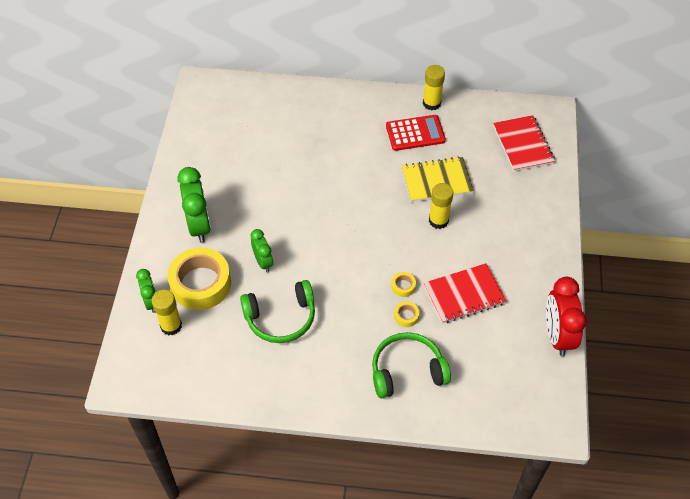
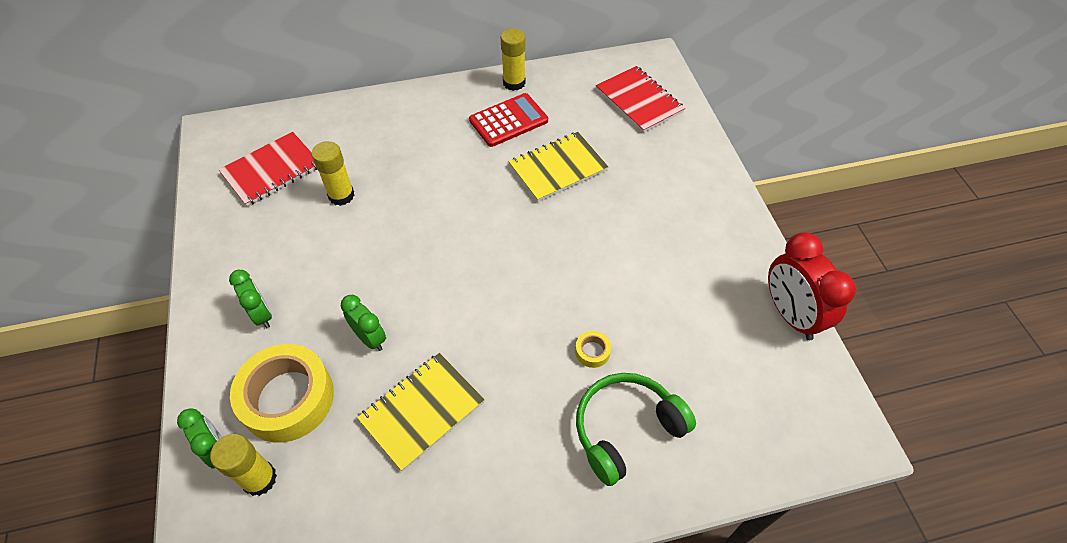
camera: 20 degrees left, 0 degrees up
(199, 225) = (261, 315): green clock -> green clock, size x0.58
(281, 318) = (422, 411): green headphones -> yellow notebook
(403, 286) = (572, 312): yellow tape -> none
(438, 220) = (580, 215): yellow glue stick -> yellow glue stick (341, 195)
(464, 294) = (653, 299): red notebook -> red notebook (272, 170)

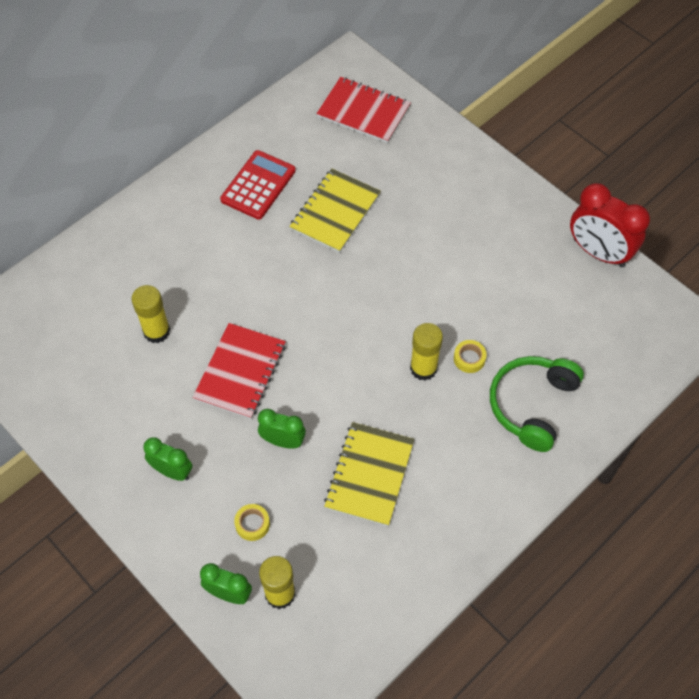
camera: 30 degrees left, 5 degrees up
(272, 170) = (68, 340): red notebook -> red notebook (240, 372)
(287, 398) = (252, 524): yellow tape -> yellow tape, size x0.40
(514, 83) = (235, 143): yellow glue stick -> yellow glue stick (423, 368)

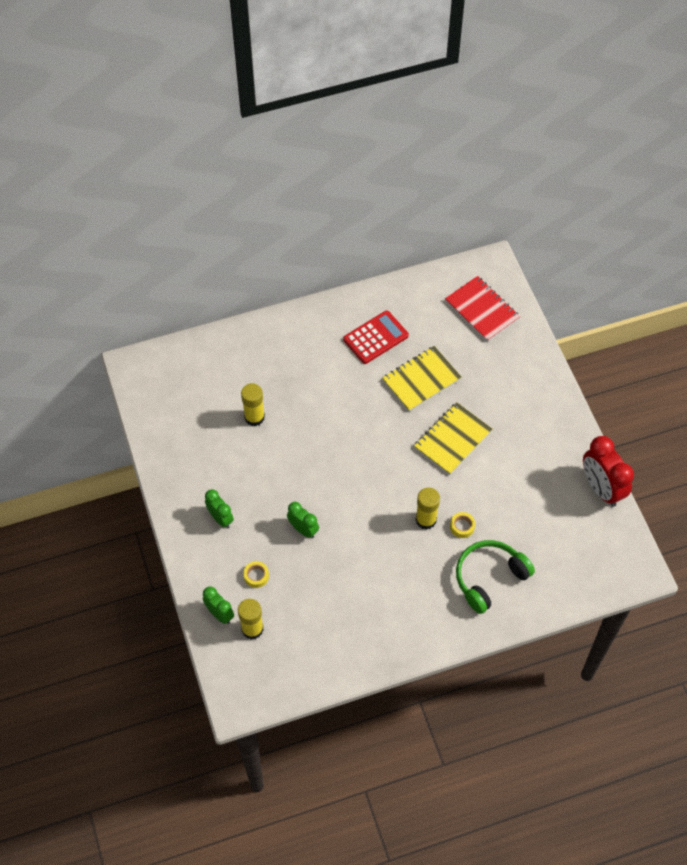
camera: 25 degrees right, 0 degrees up
(240, 372) = (297, 469): red notebook -> none
(369, 475) = (350, 577): yellow notebook -> yellow notebook (452, 439)

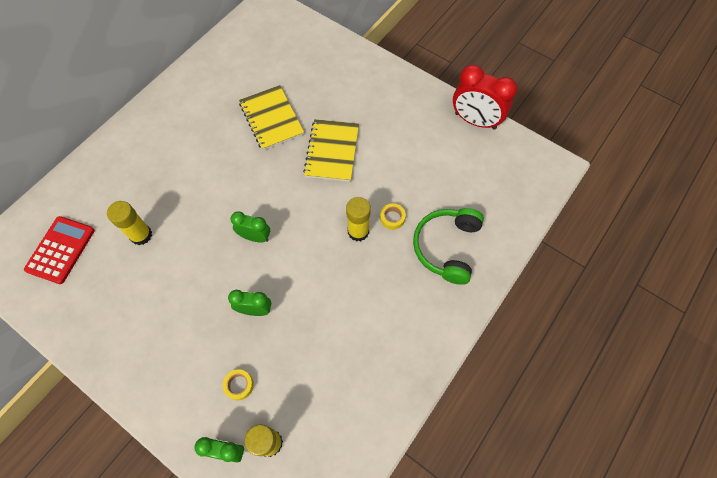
camera: 35 degrees left, 5 degrees up
(220, 518) = (167, 351): green clock -> green clock (255, 237)
(375, 337) = (209, 107): red calculator -> red calculator (61, 250)
(421, 380) = (271, 119): yellow notebook -> yellow notebook turned 45 degrees counterclockwise
(482, 310) = (282, 40): red notebook -> none

